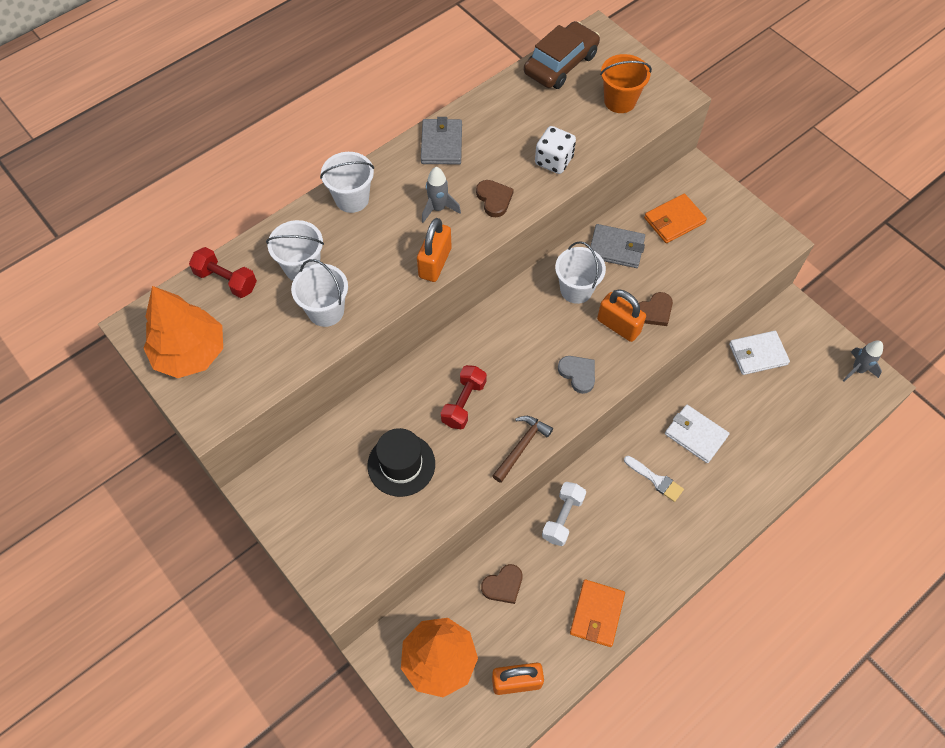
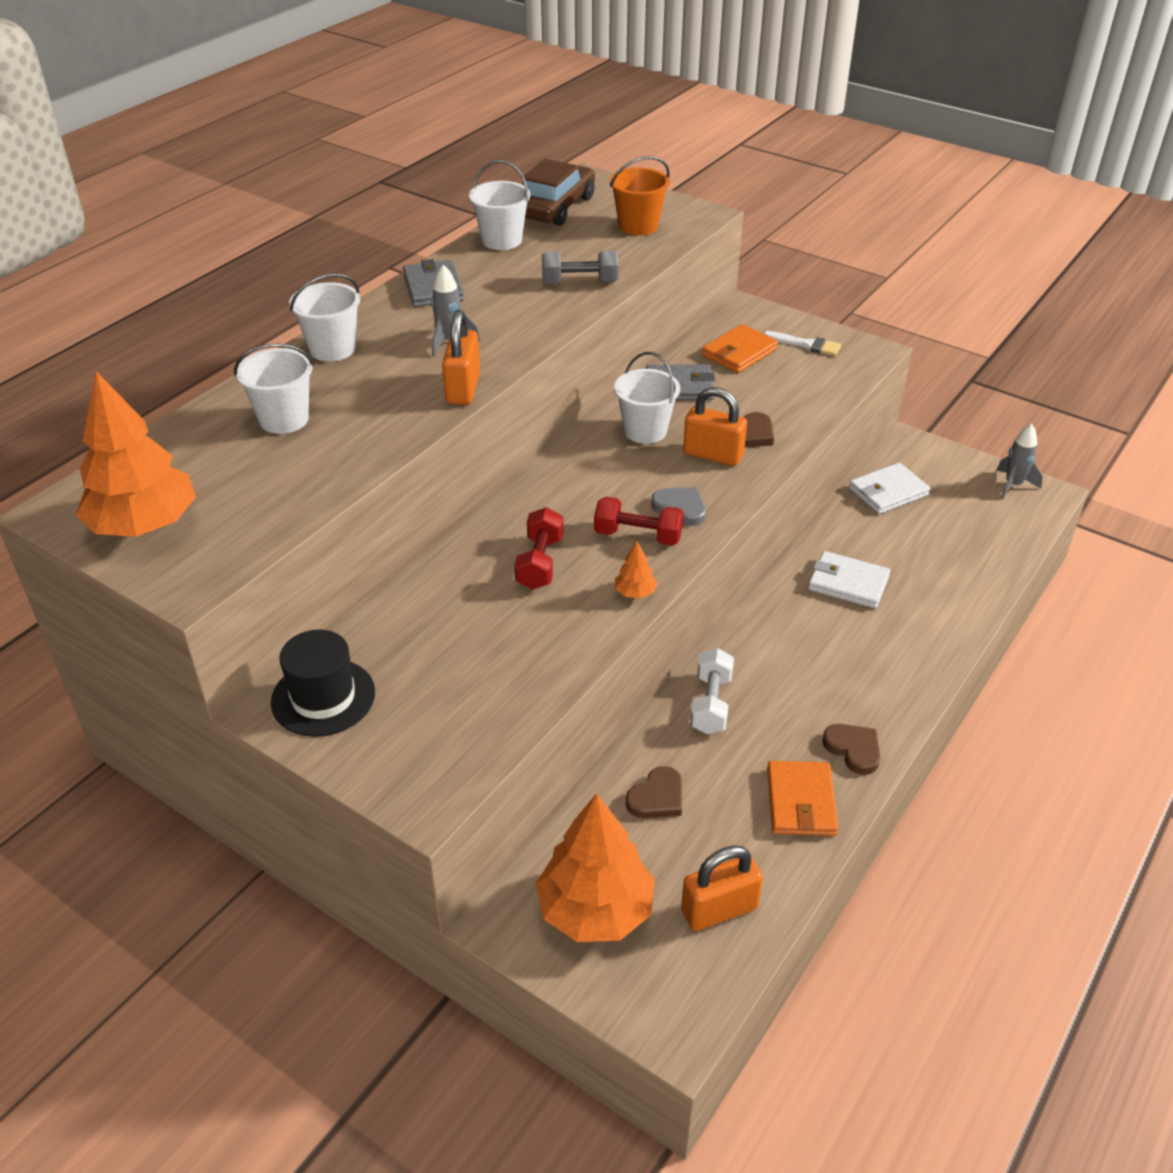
camera: 15 degrees left, 20 degrees down
(226, 280) = (179, 447): red dumbbell -> red dumbbell (638, 536)
(326, 311) = (330, 454): white bucket -> white bucket (502, 240)
(401, 464) = (475, 642): black hat -> black hat (323, 697)
(494, 199) = (518, 323): brown heart -> brown heart (853, 749)
(521, 447) = (635, 592): brown hammer -> orange tree
(553, 161) = (579, 282): white dice -> grey dumbbell
(656, 480) = (817, 638): white brush -> white brush (806, 345)

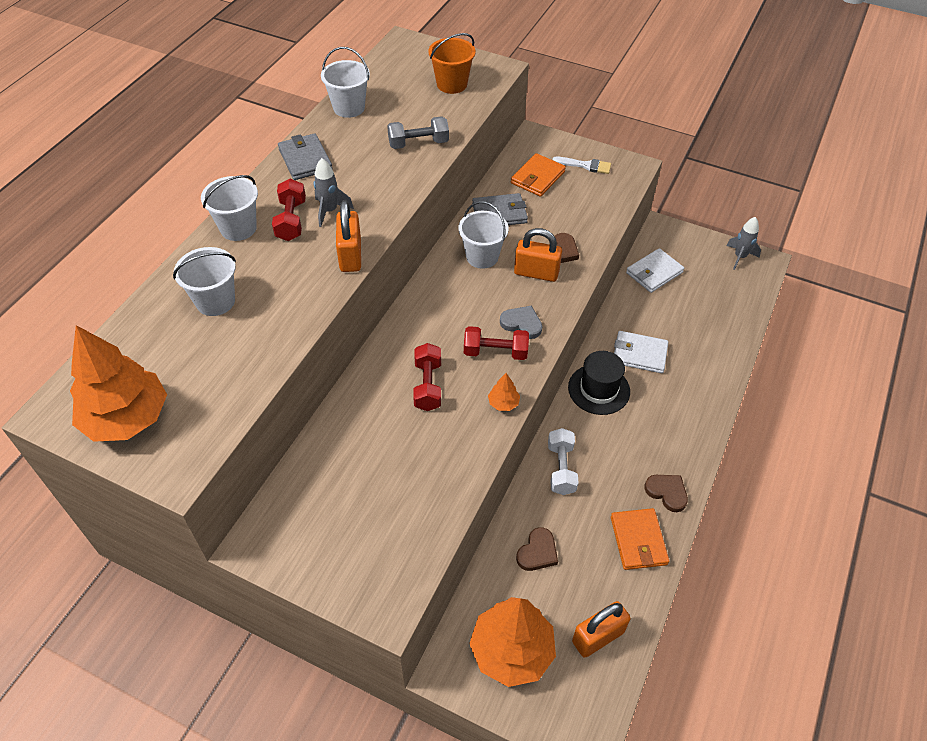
camera: 10 degrees left, 10 degrees up
(323, 697) = (290, 528): black hat -> black hat (599, 389)
(399, 347) = (291, 220): none -> red dumbbell
(555, 207) = (383, 71): brown car -> none

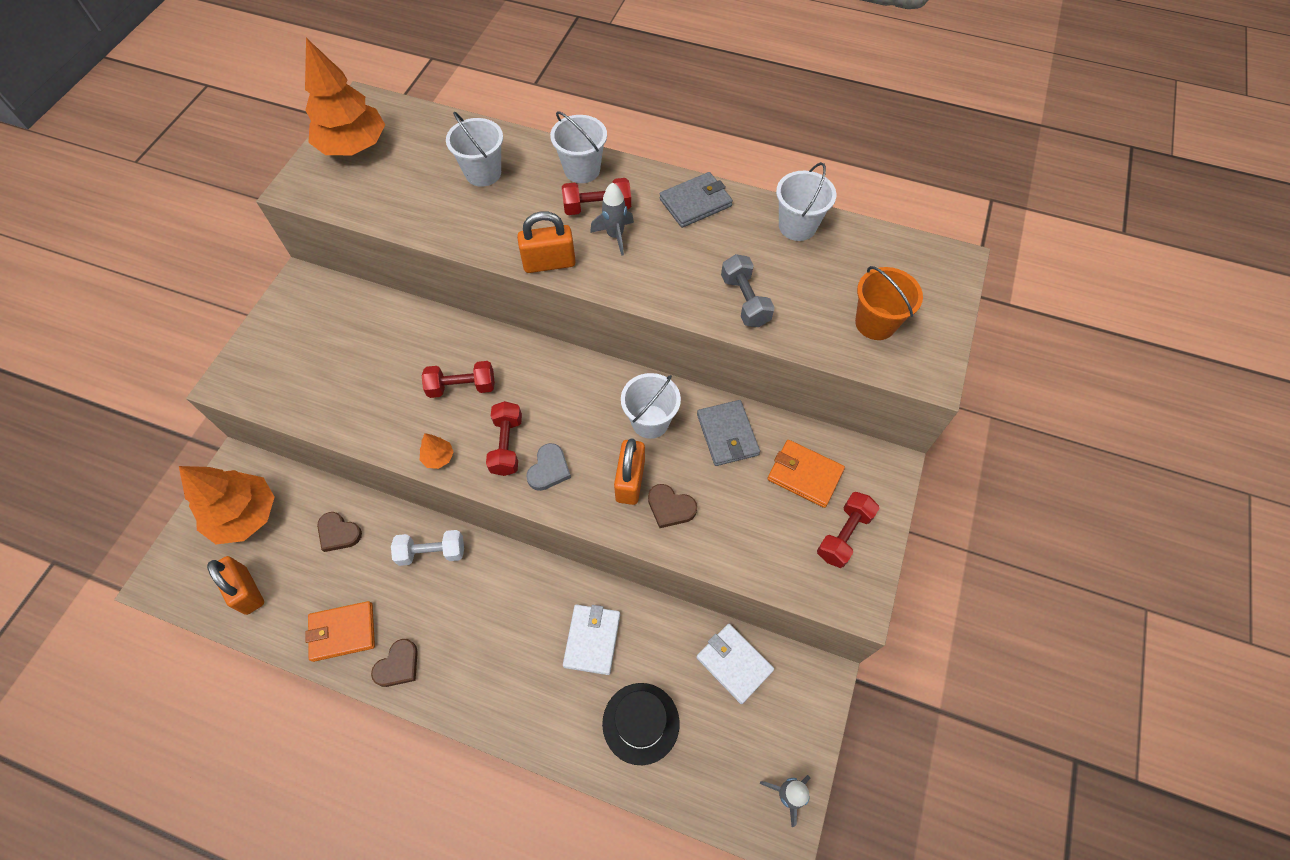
camera: 85 degrees right, 10 degrees up
(585, 165) = (844, 535): white brush -> red dumbbell
(599, 389) = (536, 591): black hat -> black hat (641, 723)

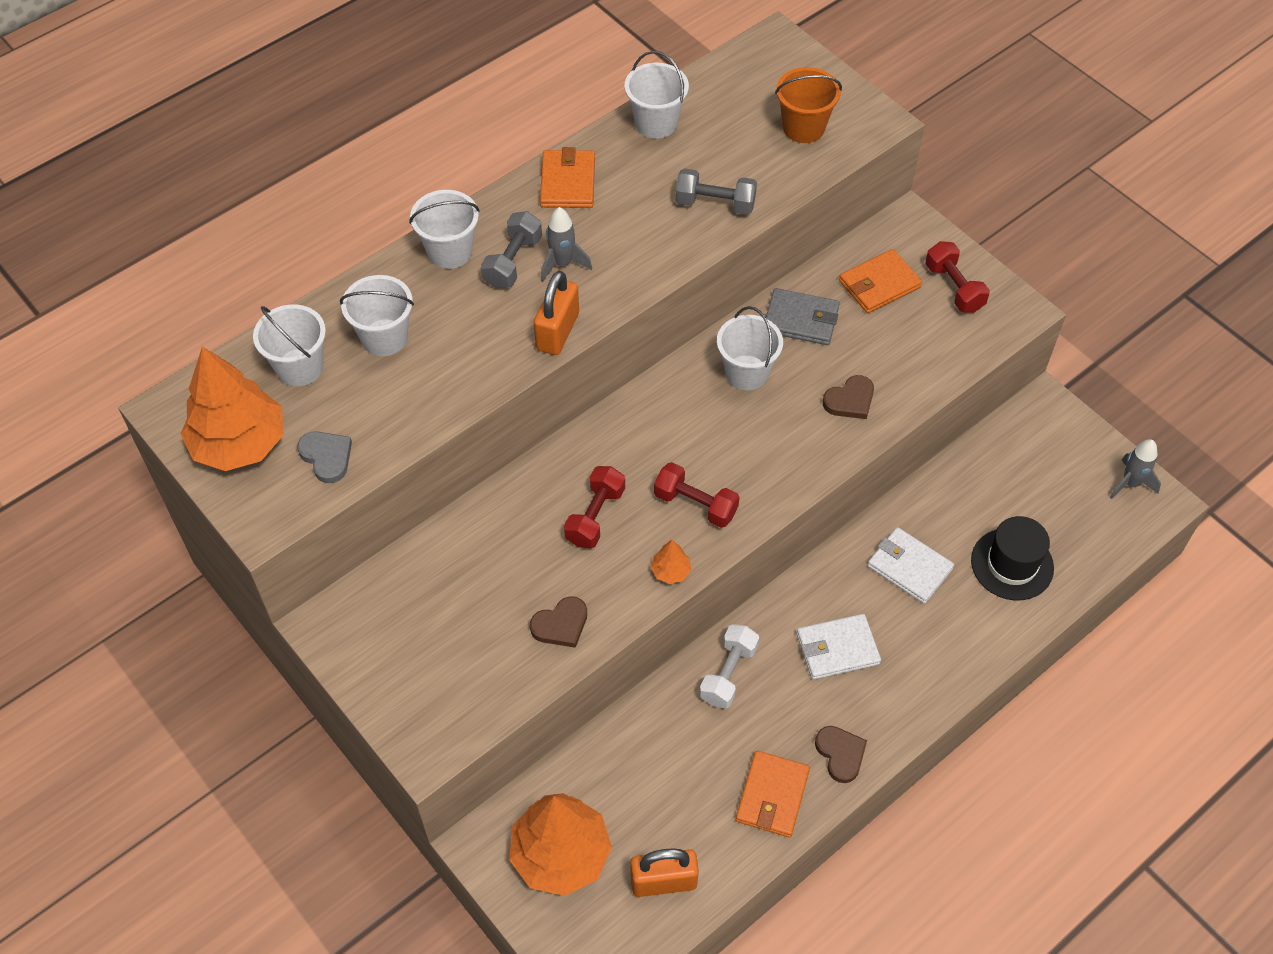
camera: 60 degrees left, 5 degrees down
(338, 533) = (647, 759): brown heart -> brown heart (561, 625)
(432, 144) = (299, 367): none -> white bucket
(549, 469) = (747, 480): grey heart -> grey heart (326, 457)
(597, 207) = (513, 261): red dumbbell -> grey dumbbell
(630, 481) = (802, 419): orange padlock -> none
(695, 203) = (568, 182): grey wallet -> orange wallet
(734, 663) = (995, 463): white wallet -> white wallet (837, 649)

